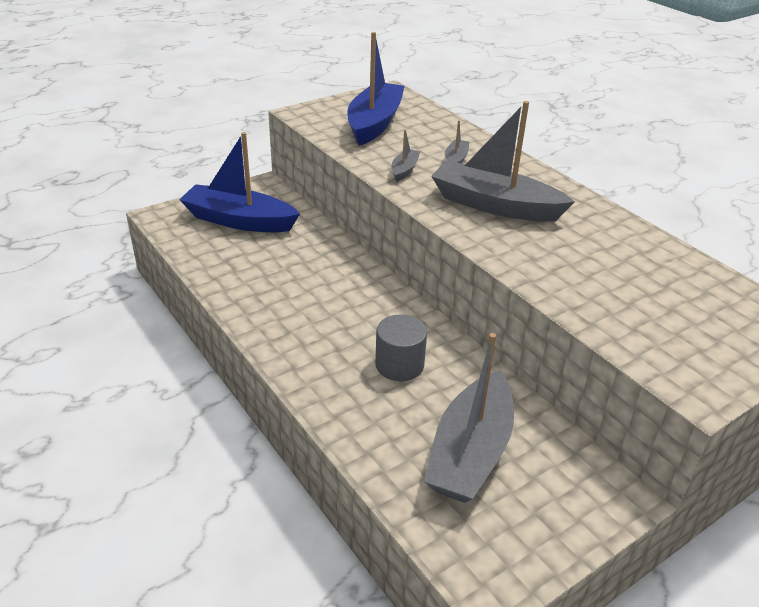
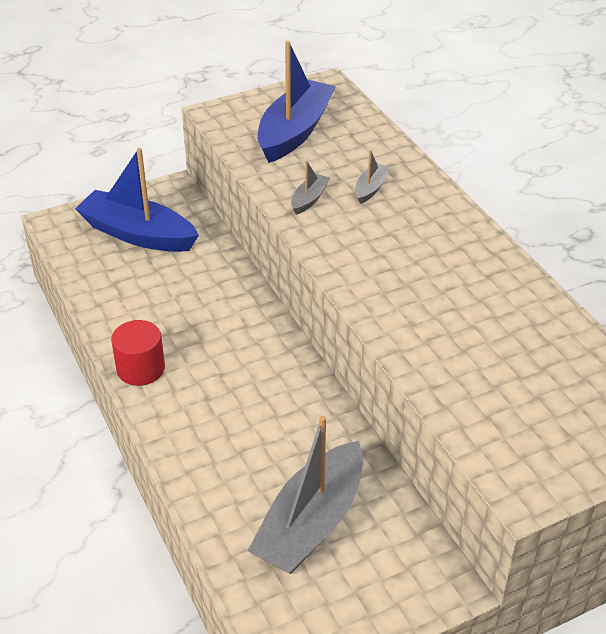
camera: 10 degrees right, 5 degrees up
(267, 329) = (140, 369): none -> red cylinder
(399, 365) = (266, 421): grey cylinder -> none
(494, 205) = (394, 252): grey boat -> none

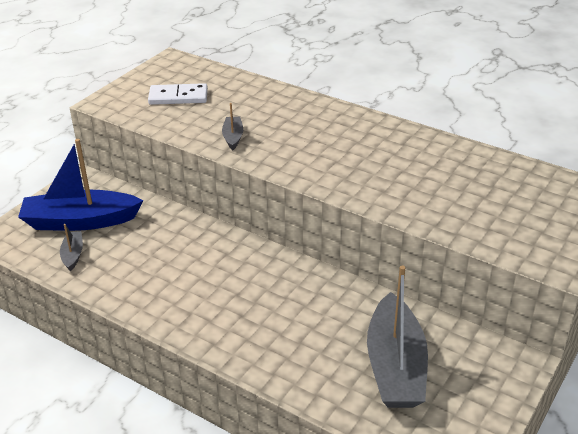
camera: 30 degrees left, 5 degrees down
(140, 369) = (169, 316): red cylinder -> none
(294, 131) = (178, 97): blue boat -> white domino
(370, 188) = (271, 116): grey boat -> grey boat (73, 255)

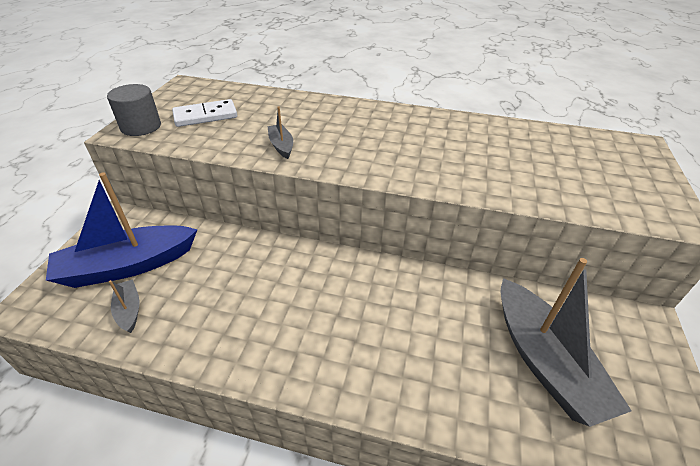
camera: 20 degrees left, 5 degrees up
(119, 99) = (141, 126): none -> grey cylinder

